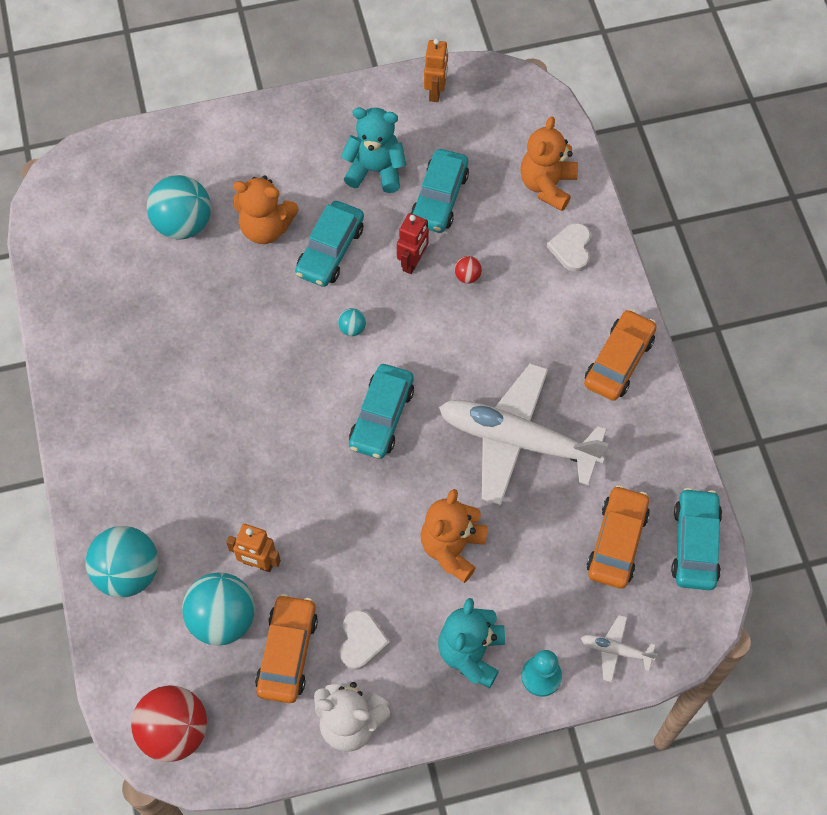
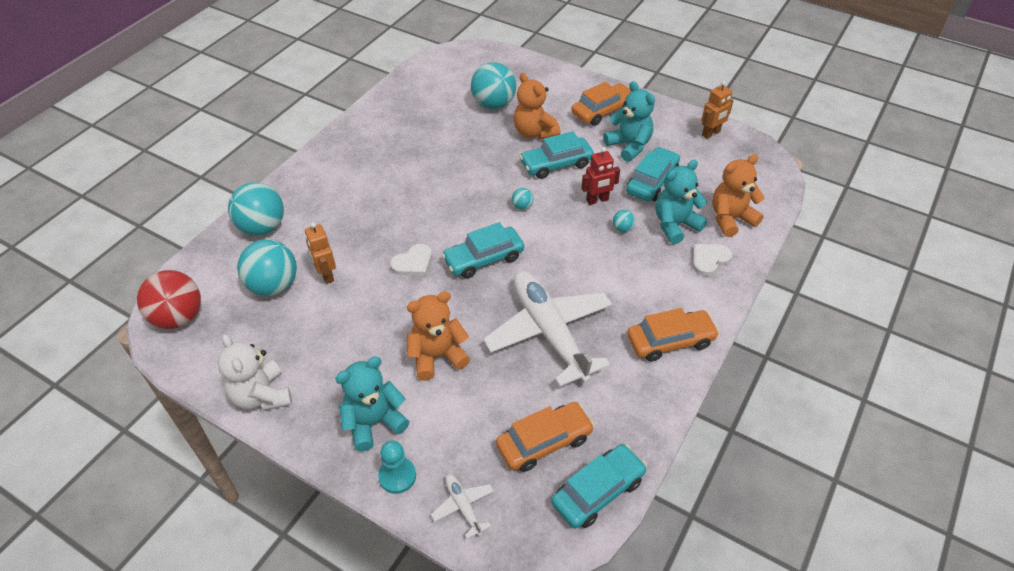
camera: 45 degrees right, 15 degrees down
(287, 653) = (280, 330): orange car -> orange car (602, 111)
(361, 641) = (324, 359): white heart -> white heart (413, 263)
(439, 198) = (652, 181): turquoise car -> turquoise car turned 150 degrees clockwise
(467, 276) = (622, 228): red ball -> turquoise ball
(508, 233) = (675, 225): none -> turquoise teddy bear

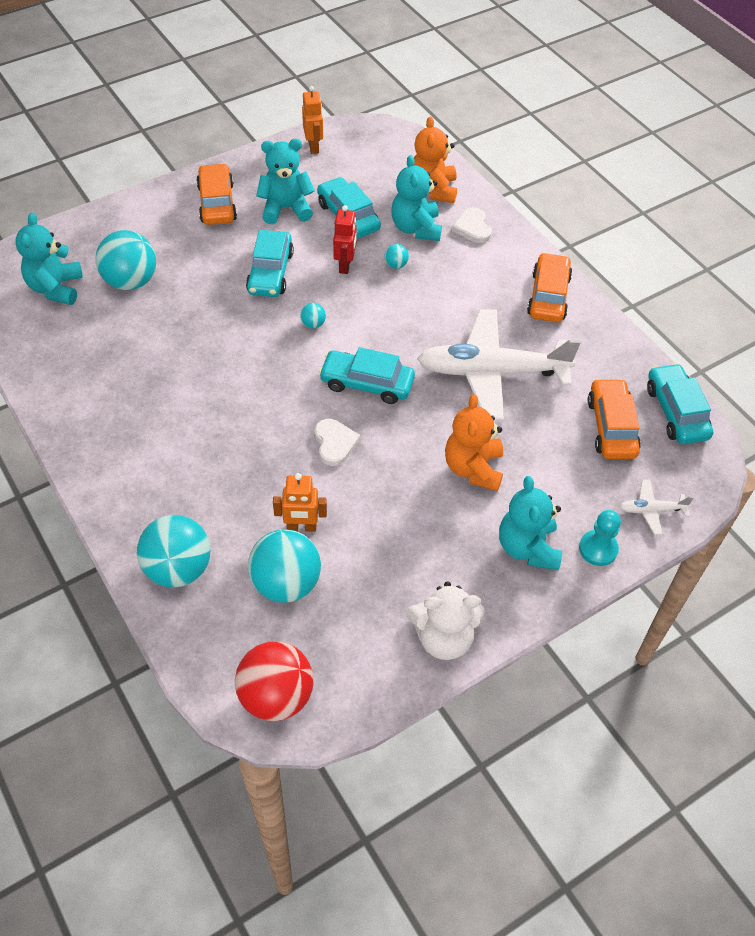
camera: 65 degrees left, 5 degrees up
(462, 77) = (56, 288): none -> turquoise teddy bear
(483, 259) = (367, 383): turquoise car -> turquoise car turned 105 degrees clockwise
(534, 132) = (207, 268): orange teddy bear -> none

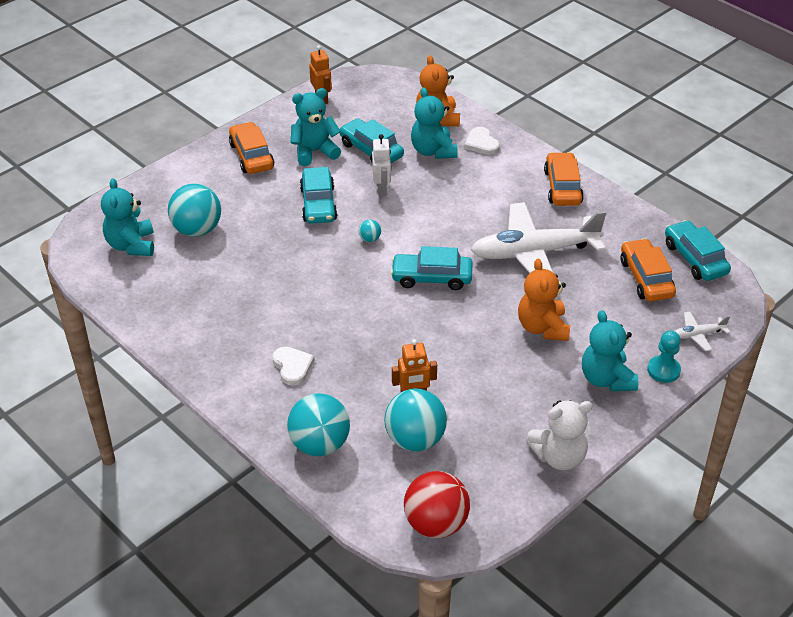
camera: 10 degrees left, 10 degrees down
(334, 443) = (420, 328): white heart -> white heart (292, 367)
(345, 265) = (382, 189): red robot -> white robot
(396, 265) = (425, 182): turquoise ball -> none

